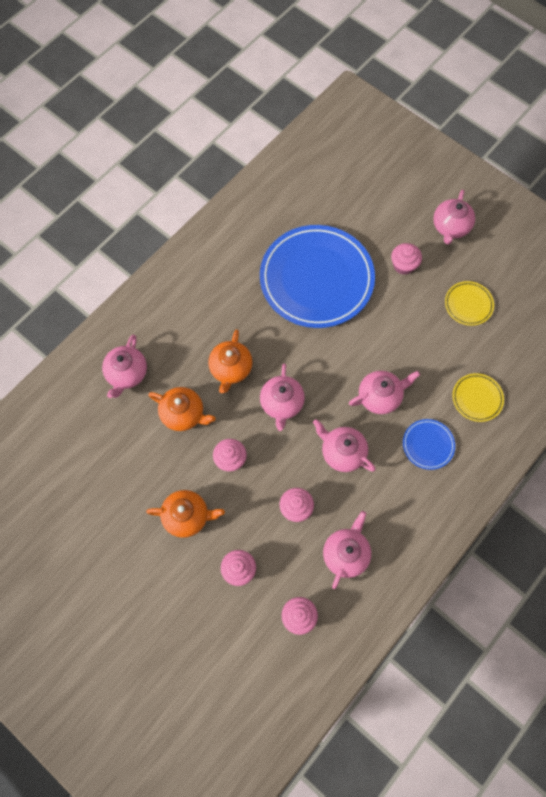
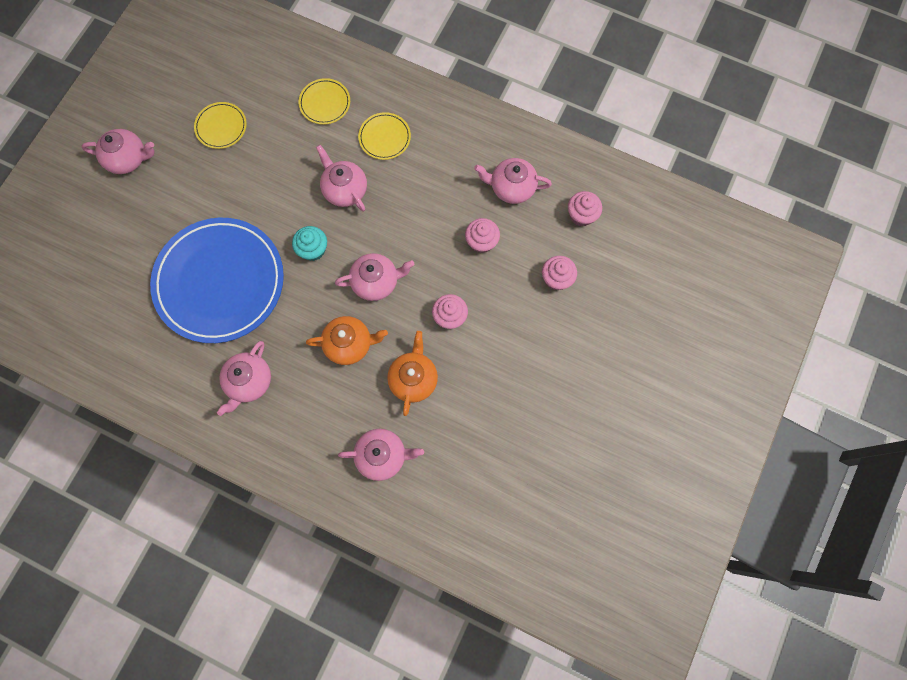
camera: 105 degrees left, 5 degrees up
(187, 516) = (520, 342): orange teapot -> none
(327, 357) = (313, 249): none -> turquoise cupcake
(342, 452) = (413, 212): pink teapot -> pink teapot (249, 382)
(403, 265) = (185, 197): pink cupcake -> none
(428, 445) = (384, 137): blue plate -> yellow plate

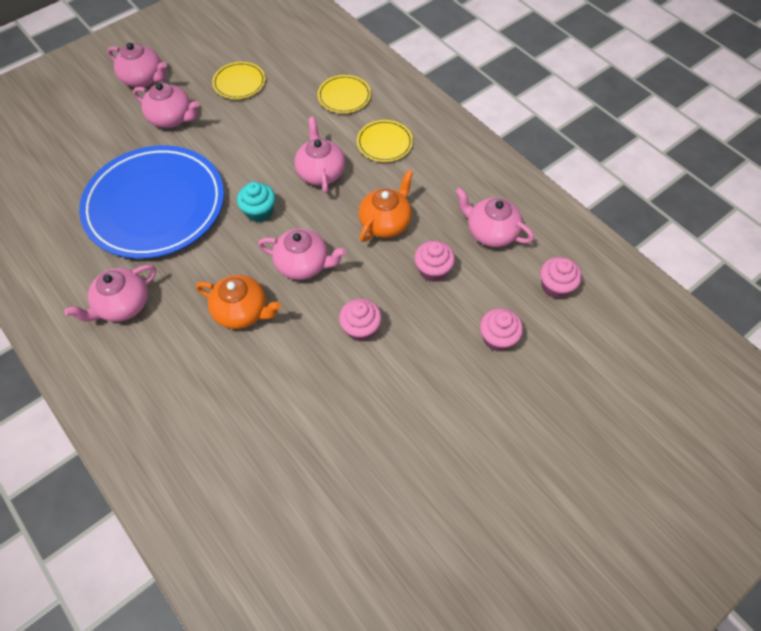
camera: 25 degrees right, 15 degrees down
(382, 456) = (209, 440): pink teapot -> pink teapot (172, 118)
(413, 379) = (288, 374): orange teapot -> orange teapot (386, 223)

